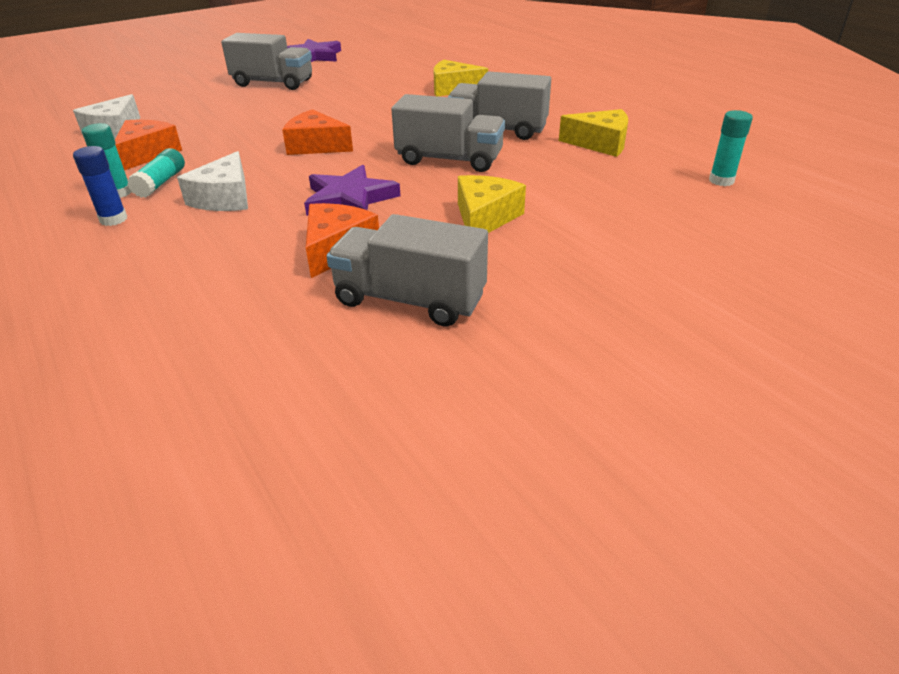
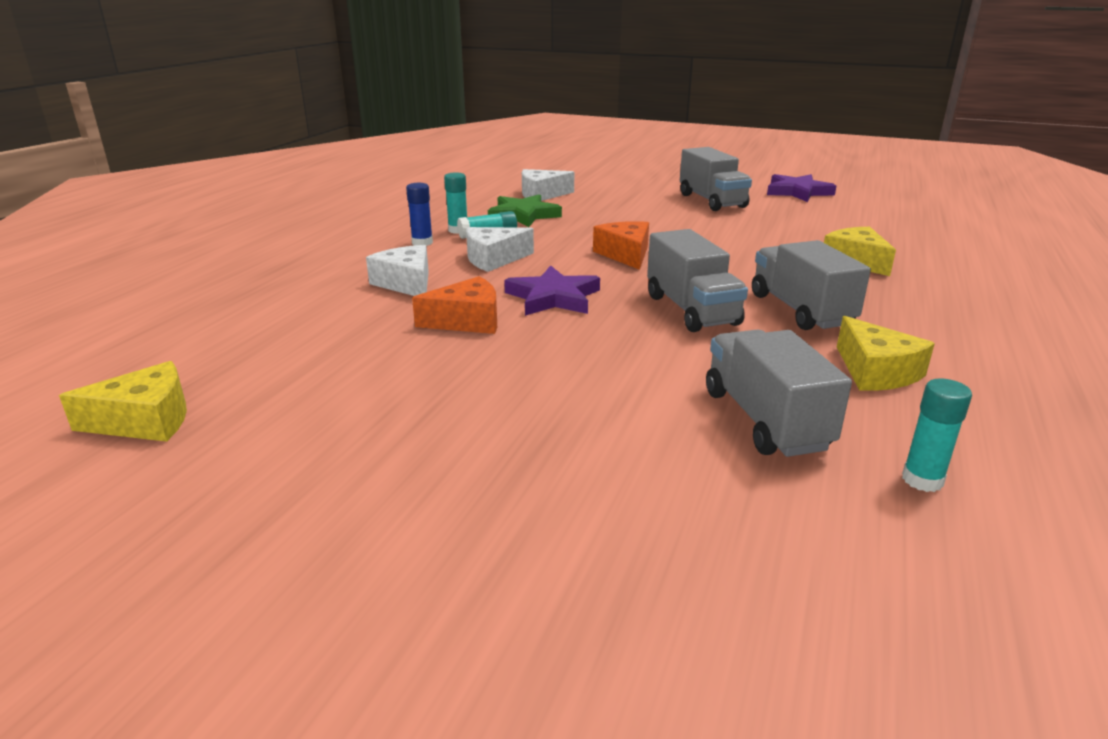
camera: 55 degrees right, 10 degrees down
(147, 154) = (523, 215): orange cheese -> green star
(202, 255) = (406, 283): none -> white cheese
(410, 299) = (422, 373): grey truck -> grey truck (765, 420)
(485, 218) = (600, 361): yellow cheese -> yellow cheese (146, 420)

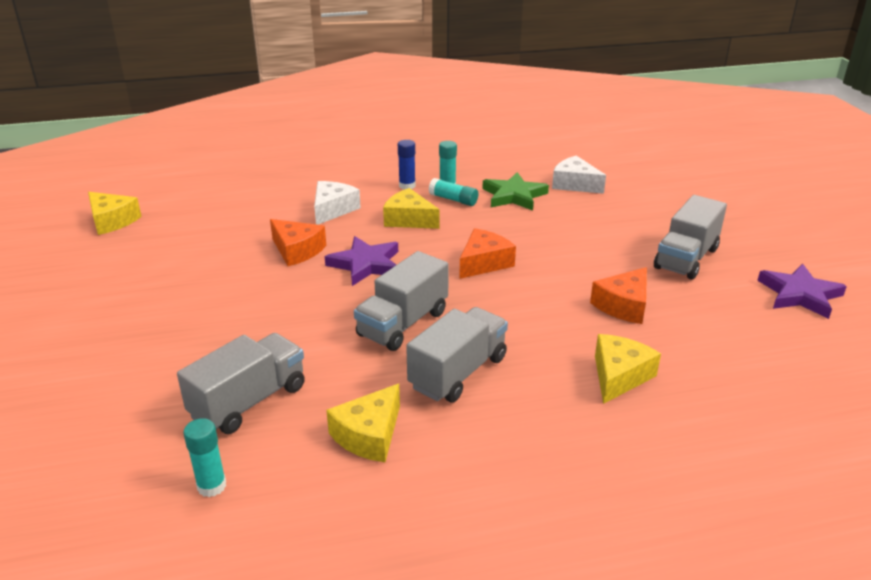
camera: 55 degrees right, 5 degrees up
(493, 259) = (409, 219): white cheese -> yellow cheese
(756, 233) = (623, 305): none -> orange cheese

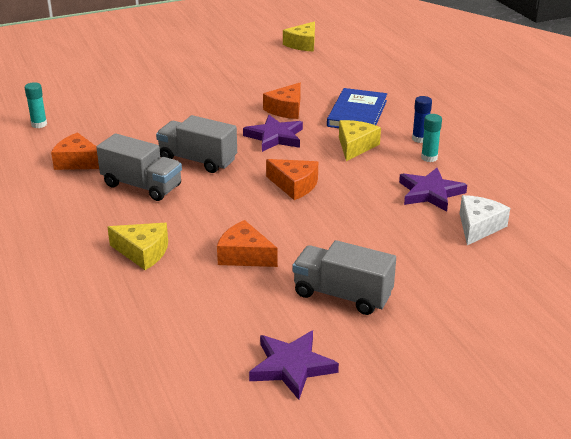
camera: 80 degrees right, 0 degrees up
(249, 401) = (108, 122): grey truck -> none
(333, 209) = (357, 113): white cheese -> blue book
(369, 435) = (78, 162): yellow cheese -> orange cheese
(453, 199) = (404, 163): turquoise glue stick -> none
(514, 196) = (430, 193): green star -> purple star

